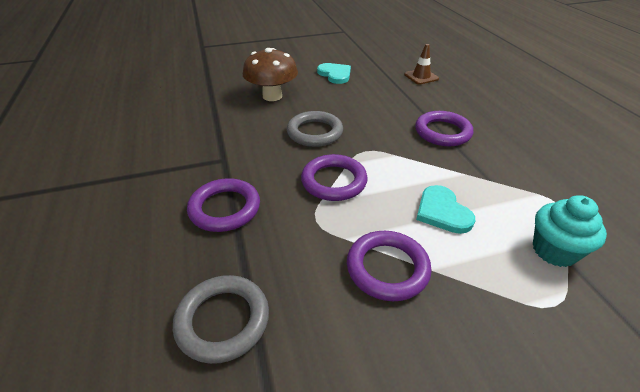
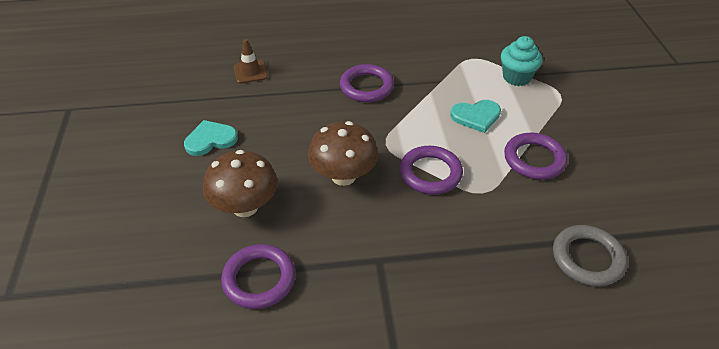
camera: 80 degrees left, 5 degrees up
(225, 208) = (462, 258): purple ring -> purple ring (259, 279)
(315, 132) = (343, 176): grey ring -> brown mushroom

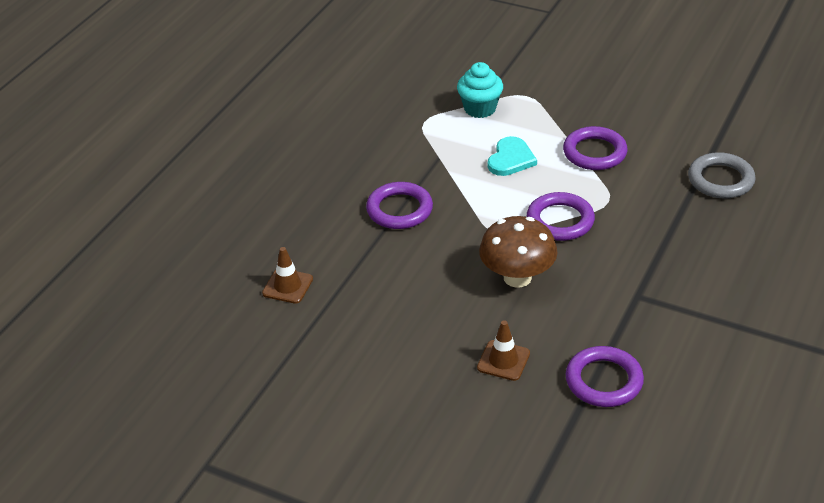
camera: 55 degrees left, 5 degrees down
(210, 139) = (378, 355): turquoise heart -> none
(245, 207) = (503, 360): brown mushroom -> brown traffic cone

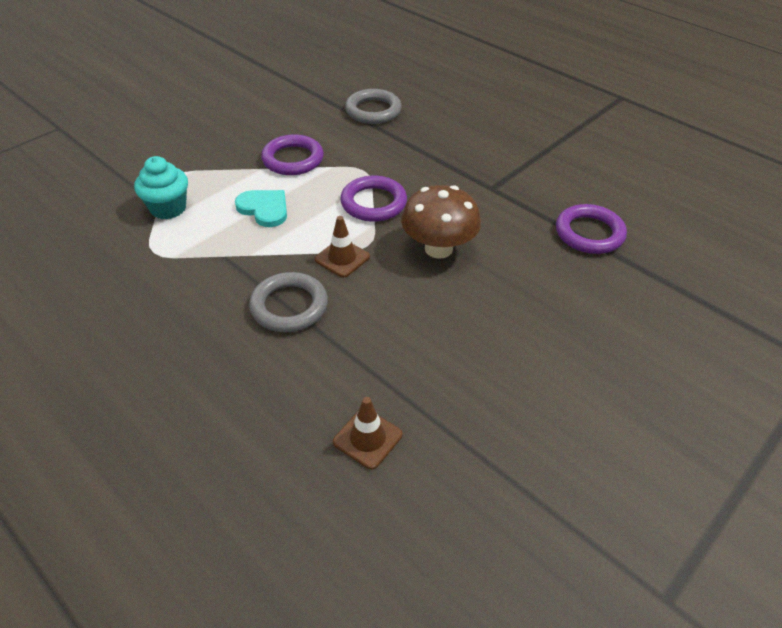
camera: 75 degrees left, 5 degrees up
(399, 210) = (289, 306): purple ring -> grey ring
(503, 360) = (548, 286): brown traffic cone -> brown traffic cone (342, 258)

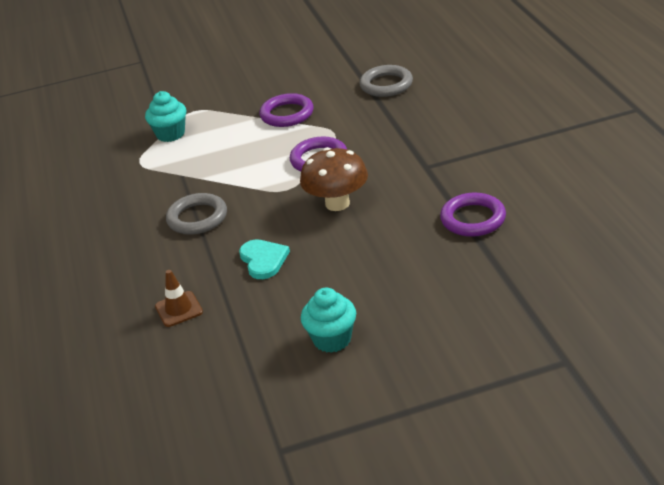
camera: 35 degrees right, 10 degrees down
(264, 209) = (235, 148): turquoise heart -> turquoise heart (263, 260)
(342, 258) = (260, 194): brown traffic cone -> none
(583, 418) = (332, 339): none -> turquoise cupcake

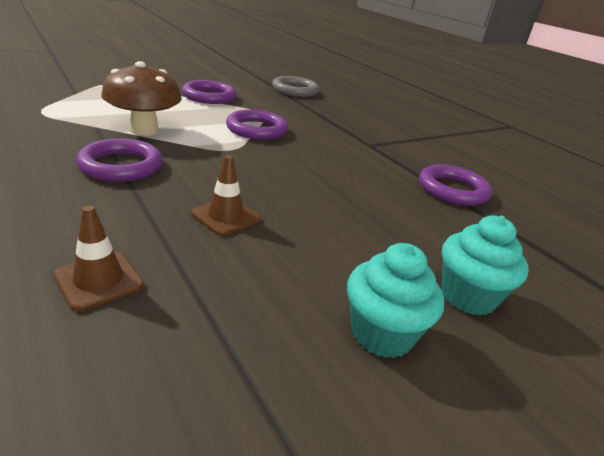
camera: 25 degrees left, 5 degrees down
(170, 134) = (82, 96): turquoise cupcake -> turquoise cupcake (468, 296)
(197, 218) = (121, 166): grey ring -> purple ring
(263, 260) = (226, 216): turquoise heart -> brown traffic cone
(337, 203) = (295, 166): brown mushroom -> brown mushroom (144, 130)

